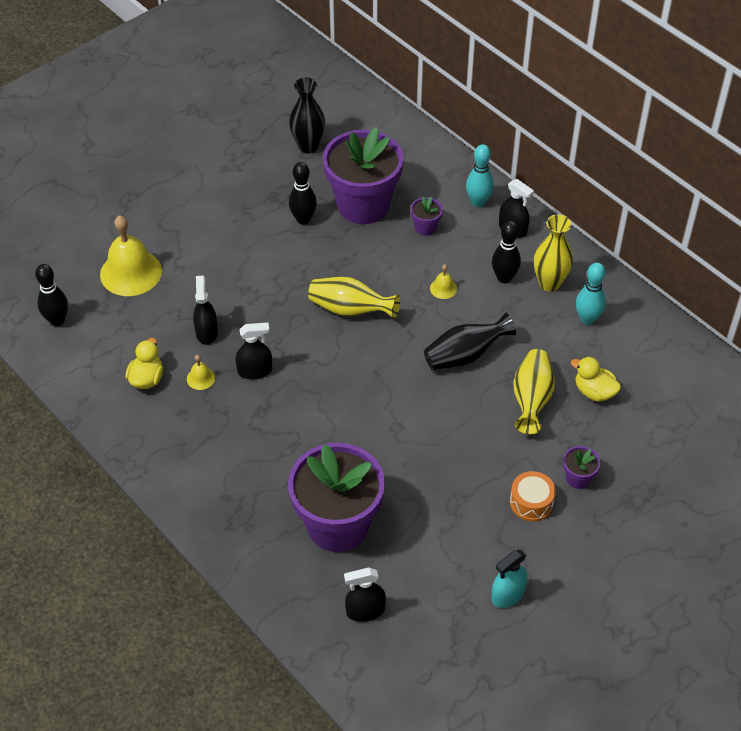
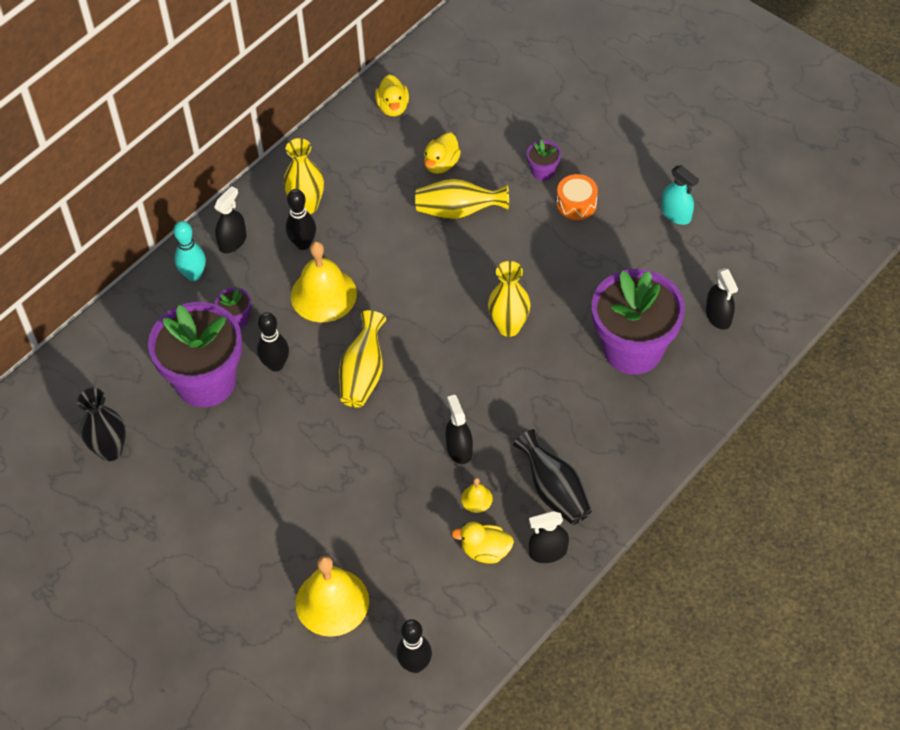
camera: 95 degrees left, 5 degrees up
(206, 332) = (412, 505): black spray bottle -> black spray bottle (548, 552)
(303, 219) = (232, 437): black bowling pin -> black bowling pin (276, 365)
(383, 424) = (509, 327): none -> yellow vase
(443, 288) = (323, 294): yellow bell -> yellow bell, size x2.28
(465, 355) = (411, 268): black vase -> black vase (554, 491)
(587, 319) = (351, 173): turquoise bowling pin -> none
(673, 359) = (393, 107): none -> yellow duck

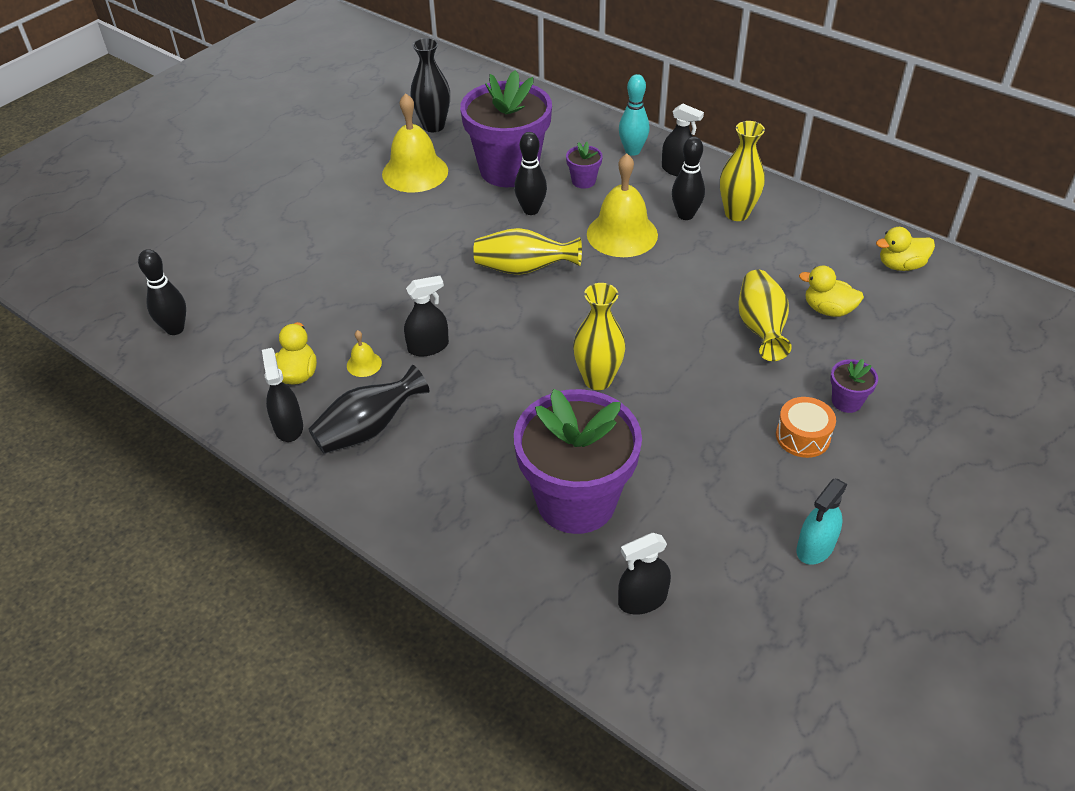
camera: 85 degrees right, 10 degrees down
(332, 602) = (257, 268): yellow bell -> yellow bell (415, 172)

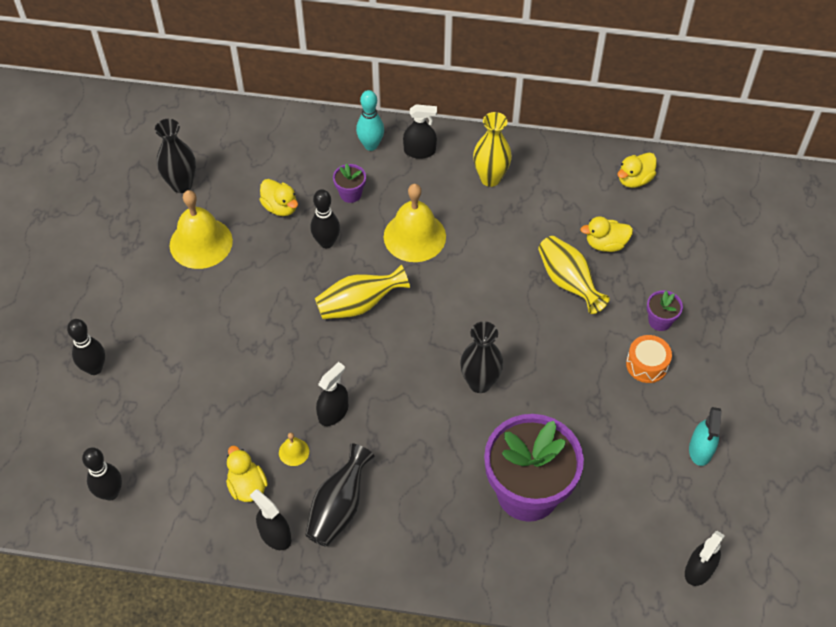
camera: 30 degrees left, 10 degrees up
(508, 170) = (280, 207): purple flower pot -> yellow duck
(597, 380) = (480, 383): yellow vase -> black vase
(642, 599) = (616, 545): black spray bottle -> black spray bottle (699, 570)
(685, 215) = (452, 196): black bowling pin -> black bowling pin (94, 368)

